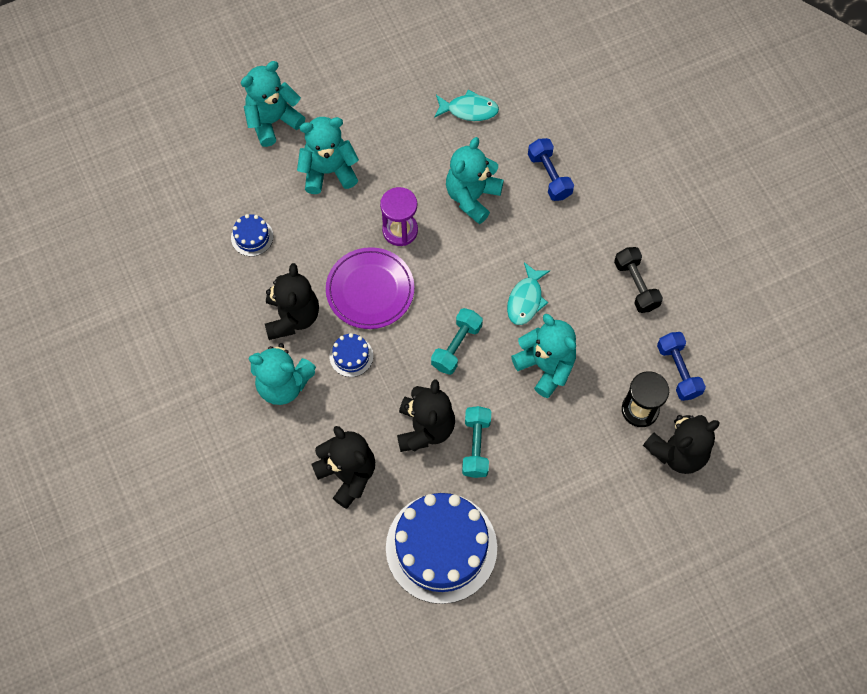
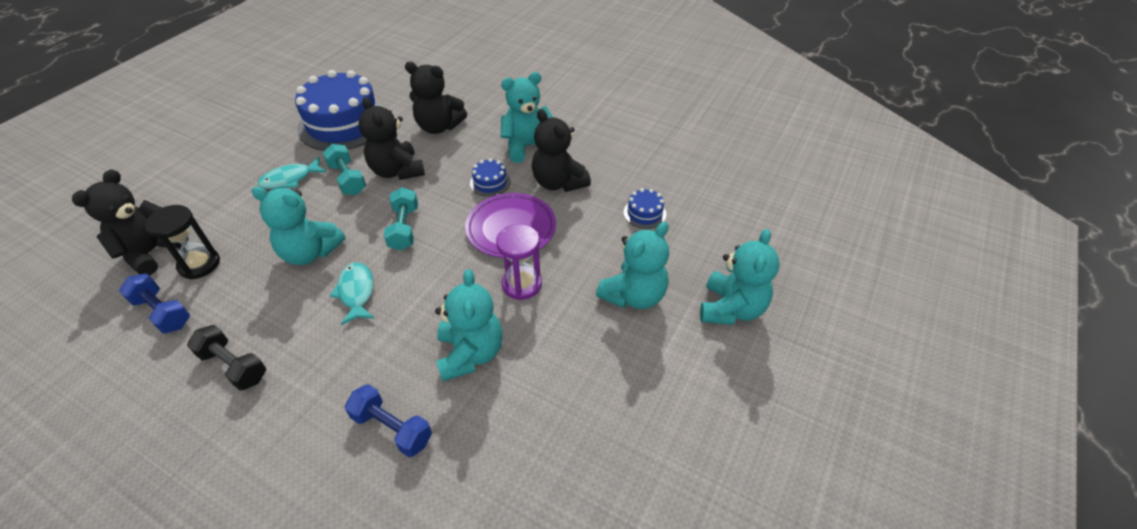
camera: 145 degrees right, 20 degrees down
(469, 110) = (542, 450): turquoise fish -> turquoise fish (290, 179)

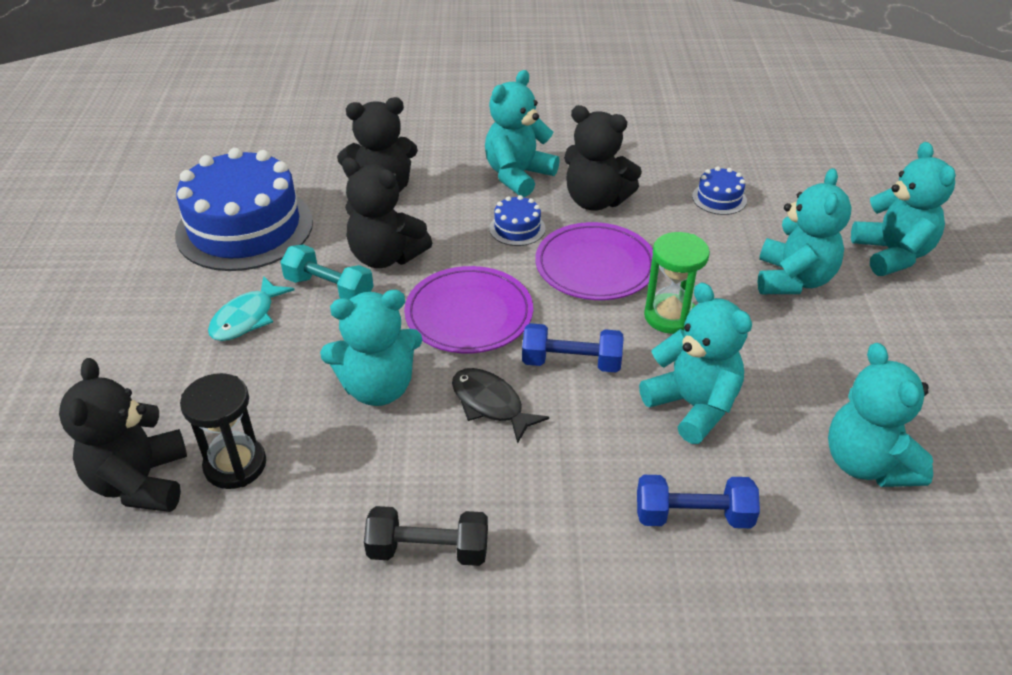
camera: 30 degrees left, 5 degrees down
(162, 312) = (250, 541): blue dumbbell -> blue dumbbell (571, 363)
(356, 292) = (490, 404): turquoise fish -> black fish
(404, 228) = (469, 314): turquoise dumbbell -> purple plate
(522, 284) = (670, 316): purple hourglass -> green hourglass
(541, 456) = (867, 463): none -> turquoise teddy bear

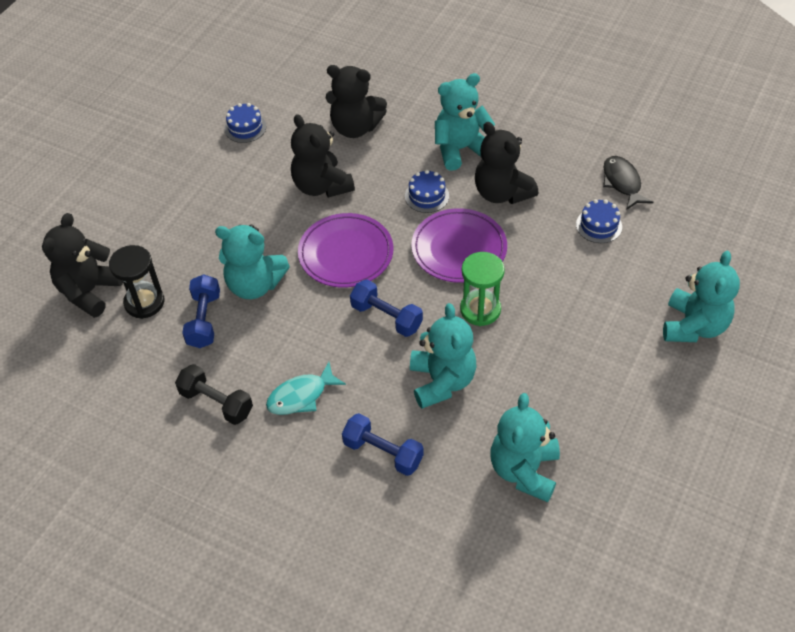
camera: 30 degrees right, 10 degrees up
(245, 228) = (245, 128): blue cake -> blue cake, size x0.42
(247, 318) = (207, 201): turquoise fish -> turquoise fish (301, 396)
(329, 289) = (269, 198): turquoise dumbbell -> none
(337, 454) = (204, 320): none -> blue dumbbell
(490, 404) = (314, 325): black fish -> black fish (622, 183)
(793, 280) = (595, 316): turquoise teddy bear -> none

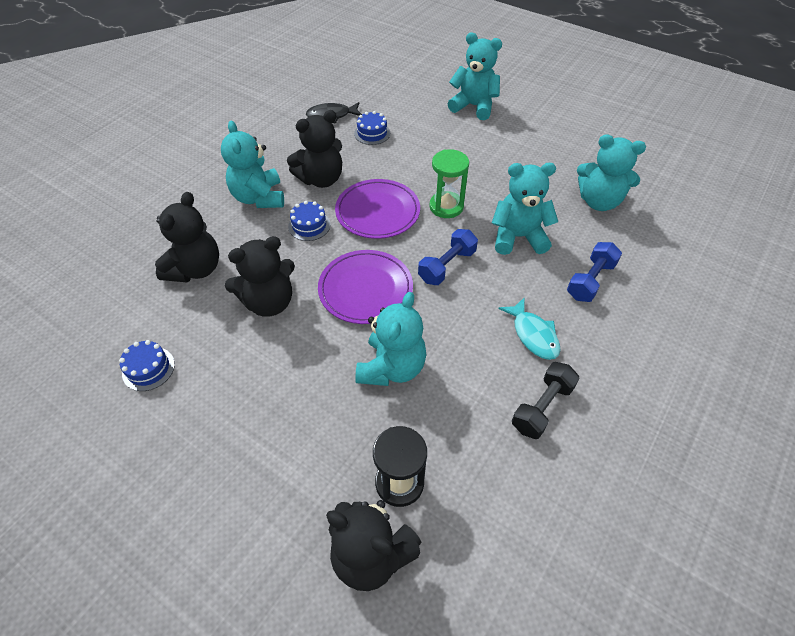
camera: 85 degrees left, 0 degrees up
(204, 320) = (433, 417): blue dumbbell -> none

